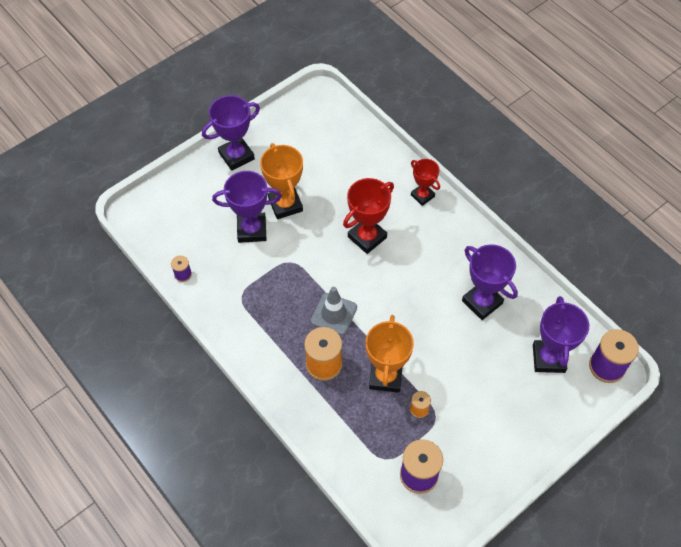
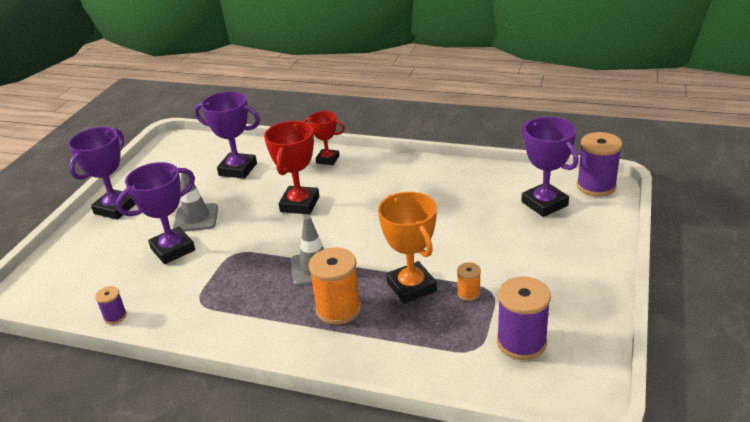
camera: 30 degrees left, 25 degrees down
(285, 204) = (196, 218): orange trophy -> grey traffic cone
(482, 302) = (448, 197): purple trophy -> purple trophy (238, 169)

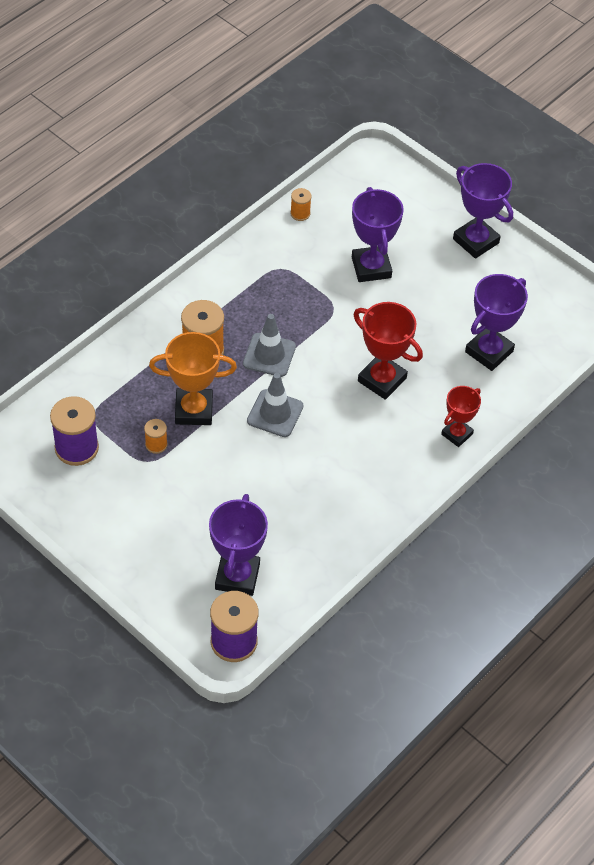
camera: 110 degrees right, 20 degrees up
(115, 316) = (300, 213): purple spool -> orange spool
(196, 218) = (414, 295): grey traffic cone -> grey traffic cone (275, 413)
(544, 203) = (237, 576): purple trophy -> purple trophy turned 75 degrees counterclockwise

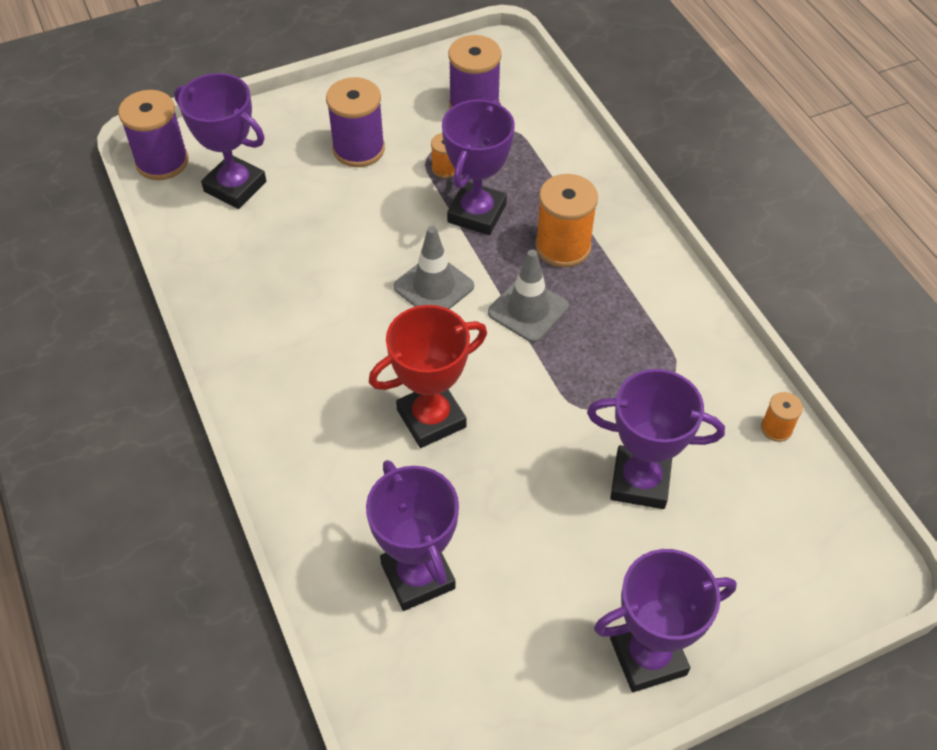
camera: 115 degrees right, 0 degrees up
(159, 508) = (358, 149): none -> purple spool
(194, 410) = (477, 213): orange trophy -> purple trophy
(457, 434) = (298, 472): red trophy -> none

